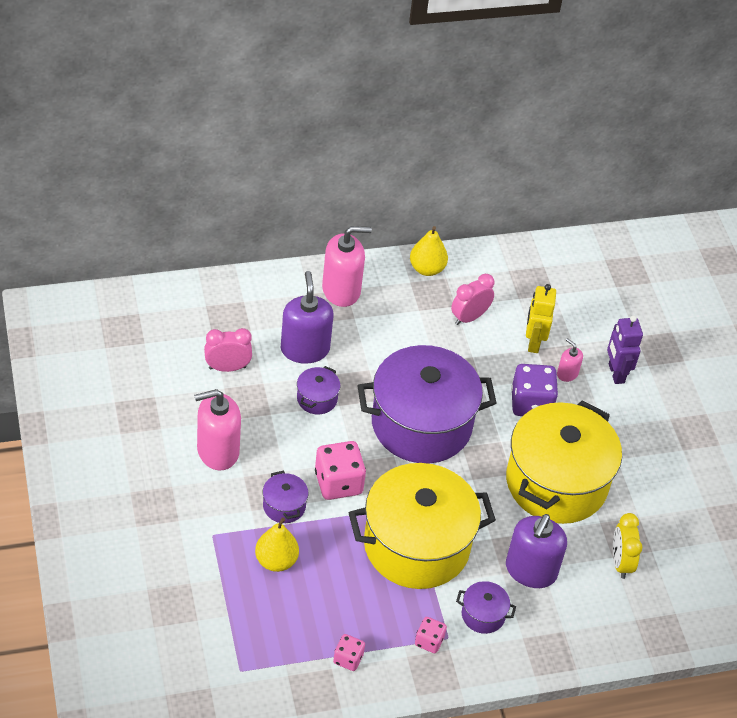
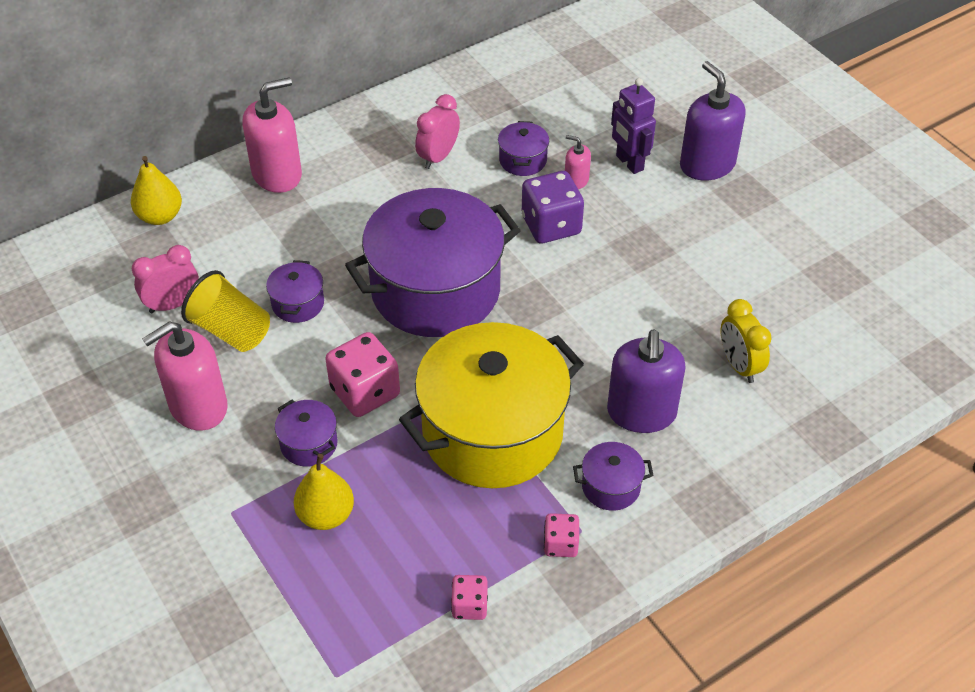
camera: 15 degrees left, 0 degrees up
(261, 402) = (231, 330): none -> yellow cup
(305, 349) = (260, 252): purple soap dispenser -> purple soap dispenser (707, 164)
(427, 269) = (366, 121): yellow pear -> yellow pear (160, 216)
(533, 342) = (522, 160): yellow robot -> purple pot
(556, 483) = (622, 302): yellow pot -> none

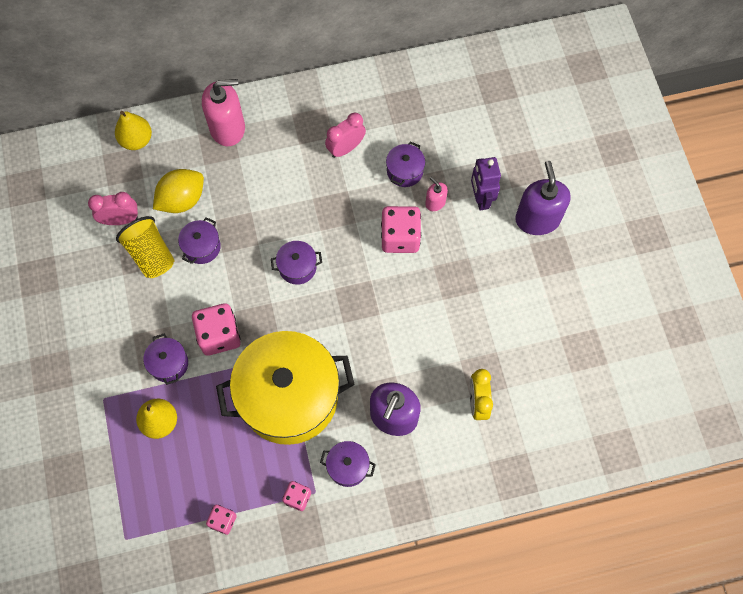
camera: 20 degrees right, 20 degrees up
(198, 406) = (109, 309): pink soap dispenser -> none
(249, 261) = (182, 200): none -> yellow lemon
(435, 290) = (297, 267): purple pot -> purple pot, size x0.40
(551, 225) = (400, 237): purple dice -> pink dice

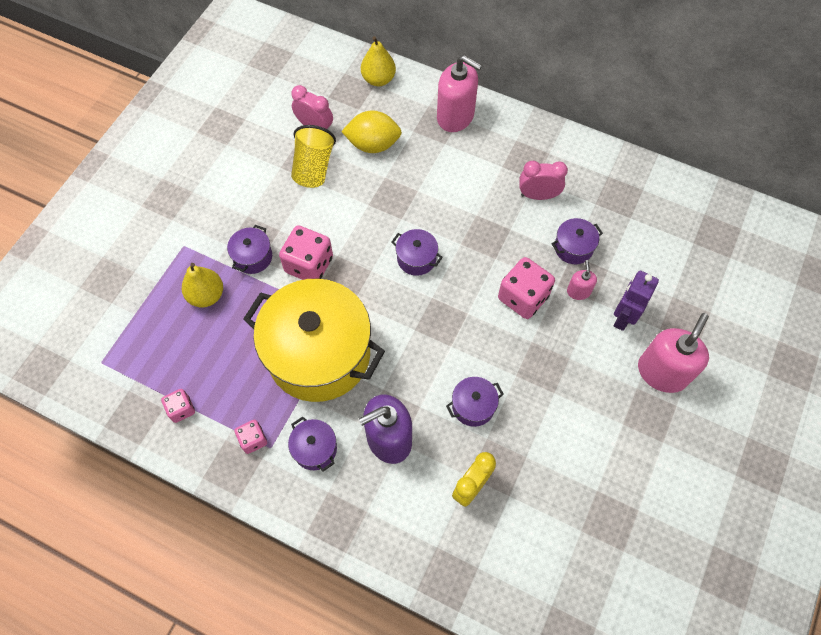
camera: 40 degrees right, 5 degrees down
(202, 247) = (356, 189): purple pot -> purple pot (473, 406)
(537, 219) = (662, 372): purple soap dispenser -> pink soap dispenser

